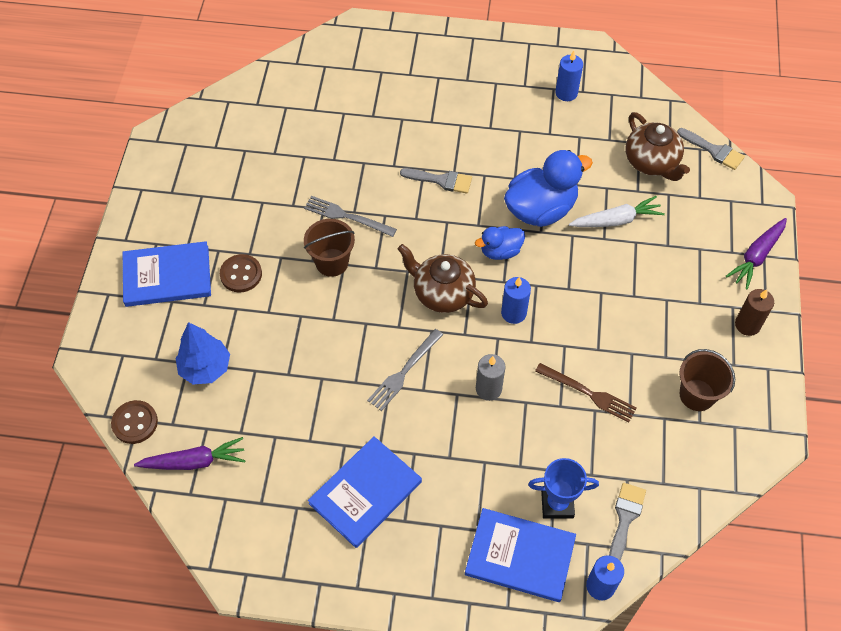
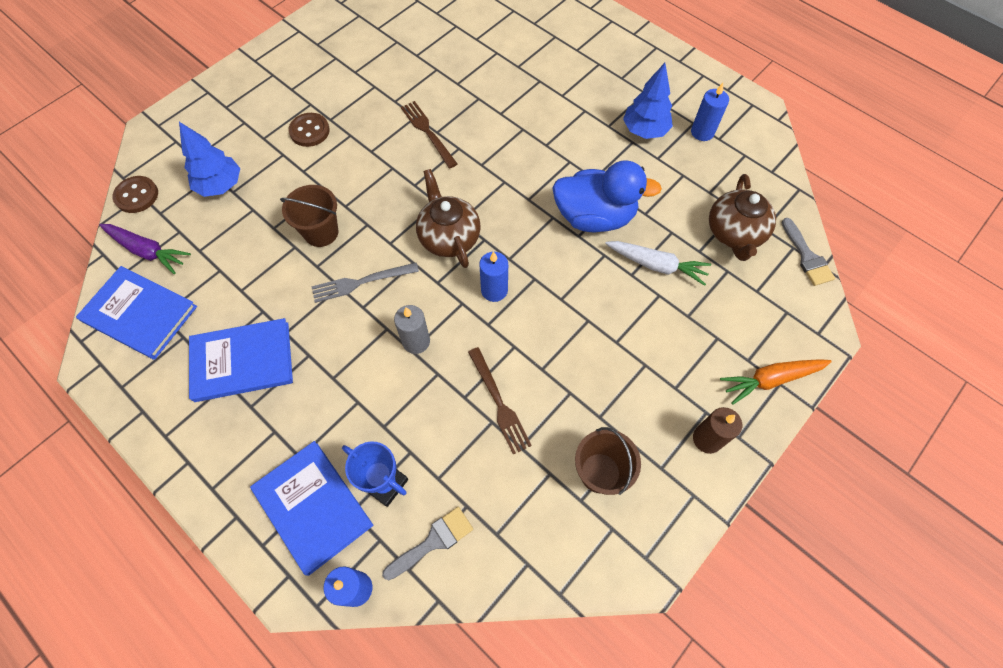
camera: 35 degrees right, 5 degrees up
(167, 276) = (258, 102): blue book -> blue book (140, 314)
(332, 262) = (384, 161): brown bucket -> brown bucket (321, 232)
(346, 216) = (427, 132): grey fork -> brown fork
(441, 180) = (529, 146): grey brush -> none
(500, 251) = (528, 231): blue duck -> none
(521, 116) = (644, 130): none -> blue tree
(756, 256) = (771, 379): purple carrot -> orange carrot

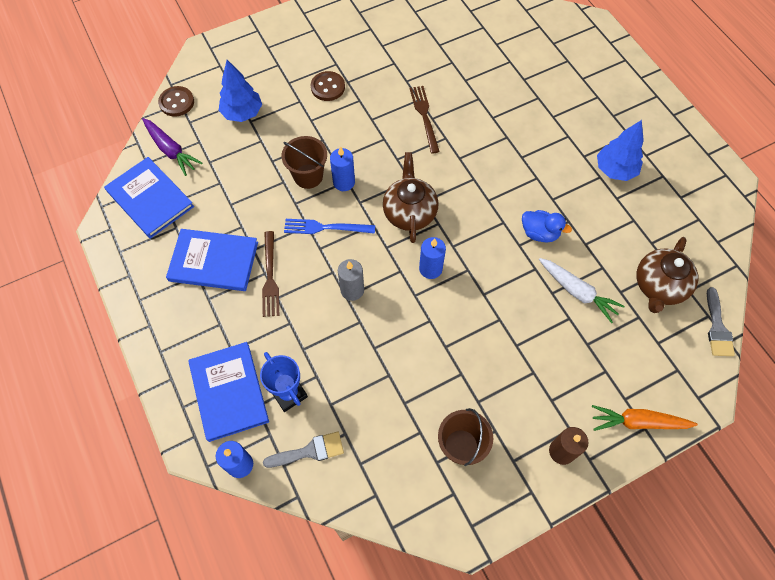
camera: 20 degrees right, 0 degrees up
(361, 282) = (325, 227): grey fork -> blue fork
(499, 403) = (400, 362): brown fork -> brown fork (270, 277)
(594, 217) = (539, 233): blue duck -> blue duck, size x0.55
(702, 132) = (667, 187): blue candle -> blue candle (344, 182)

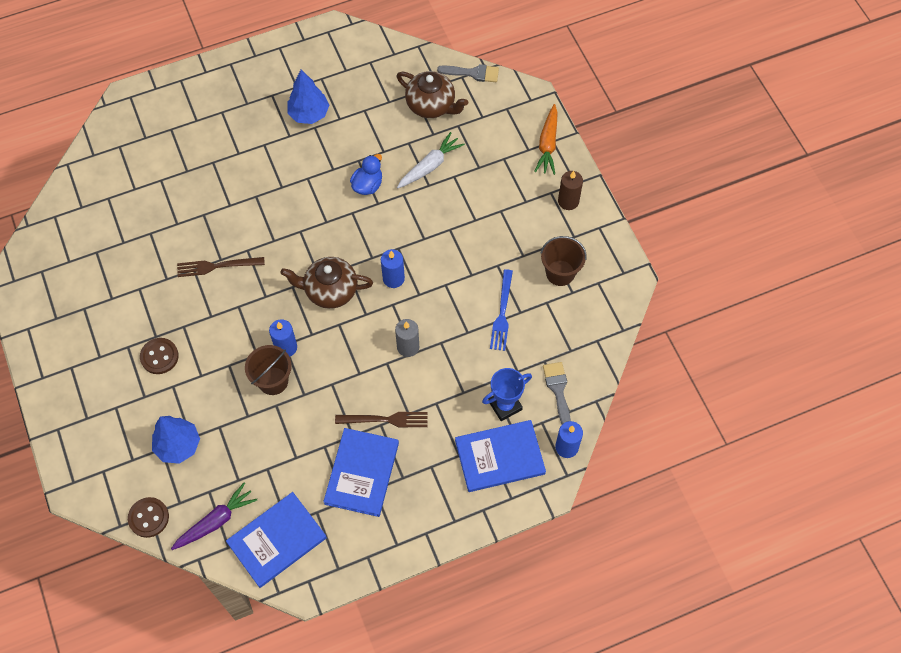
camera: 85 degrees left, 0 degrees up
(325, 227) = (337, 367): blue fork -> blue fork (502, 313)

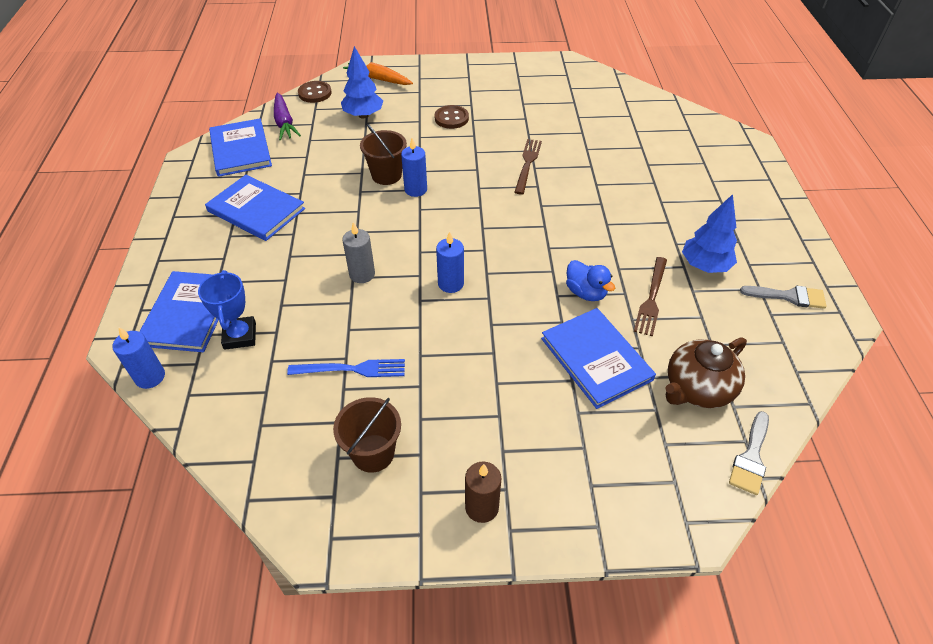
camera: 110 degrees right, 15 degrees down
(330, 290) = (461, 232): brown teapot -> none
(385, 420) = (295, 238): brown fork -> brown fork (651, 298)
(430, 166) = (596, 359): white carrot -> blue book
(502, 313) = (352, 369): blue fork -> blue fork turned 150 degrees clockwise
(548, 144) = (593, 516): orange carrot -> orange carrot (379, 79)
(558, 390) = (221, 393): grey brush -> grey brush (789, 296)

